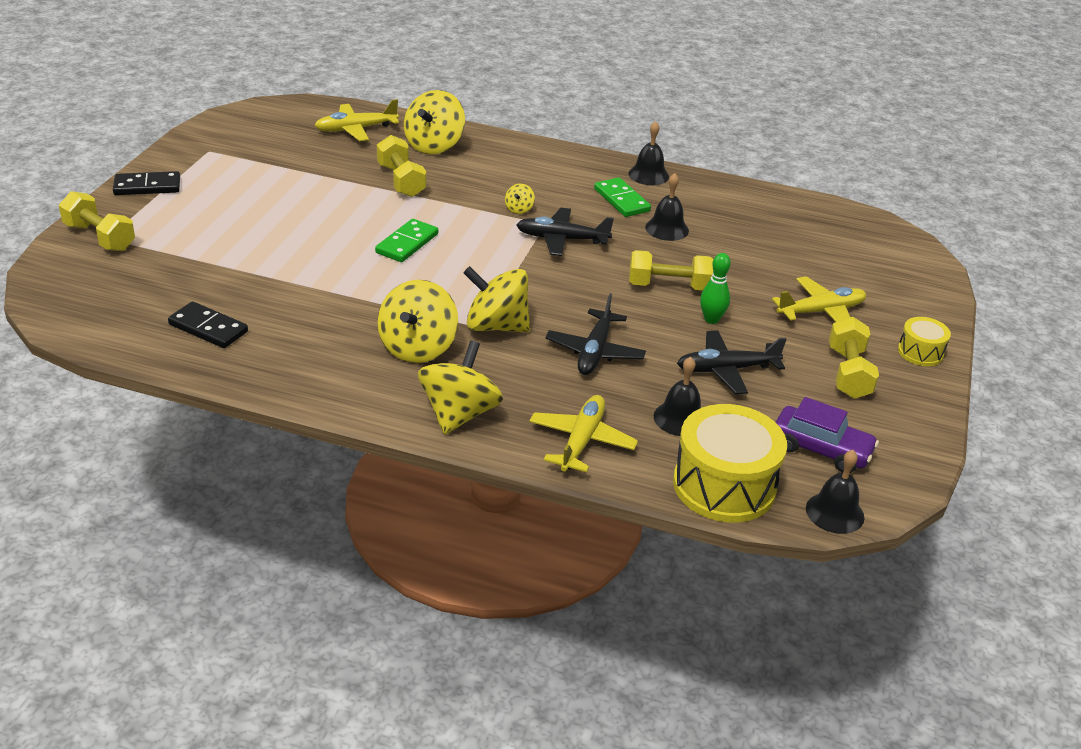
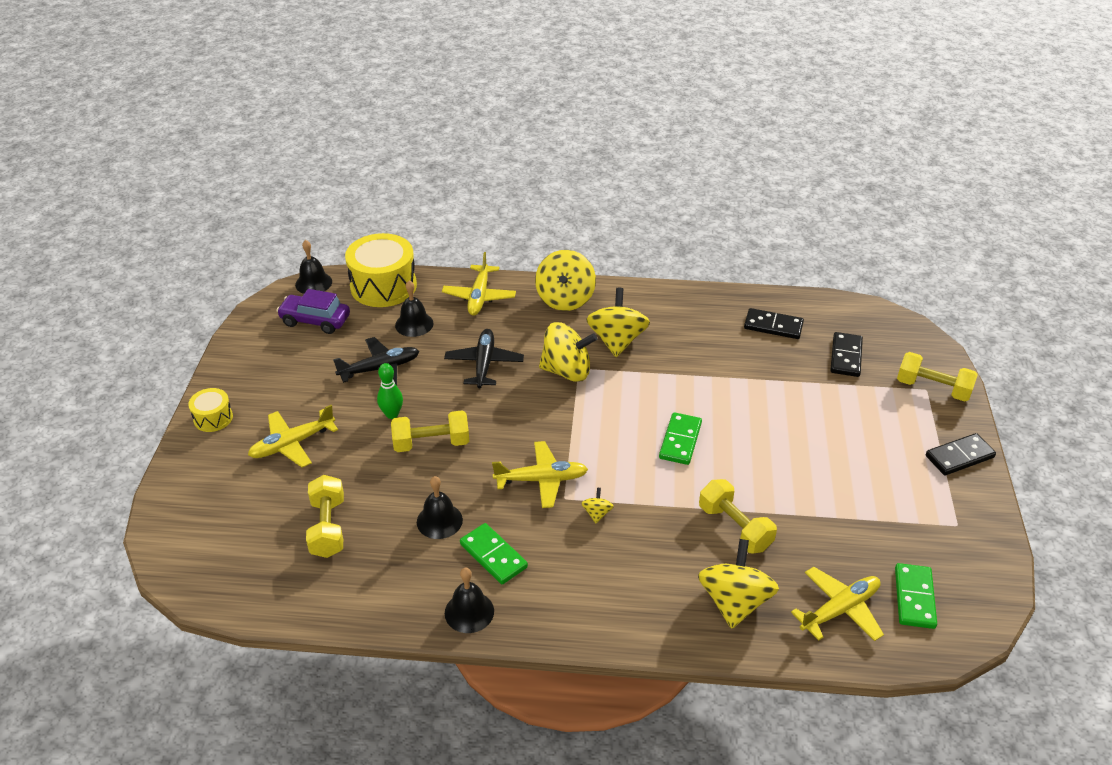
camera: 170 degrees right, 5 degrees up
(157, 281) = (845, 356): none -> black domino
(292, 125) = (914, 598): none -> green domino
(562, 239) = (541, 480): black plane -> yellow plane
(848, 373) = (281, 385): yellow dumbbell -> yellow dumbbell (328, 527)

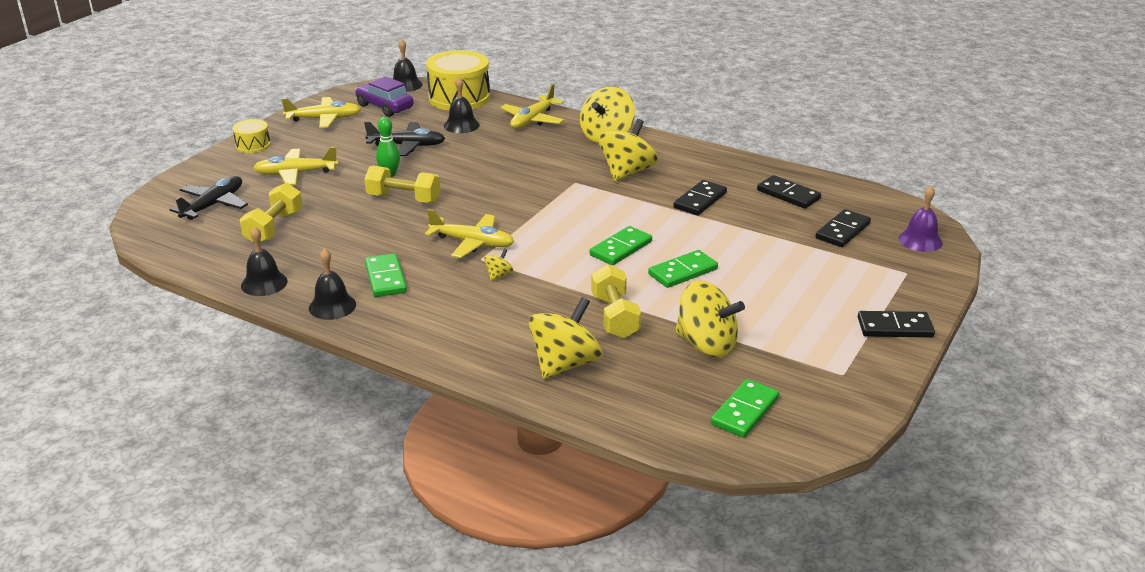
camera: 25 degrees right, 10 degrees down
(439, 521) = (363, 246): black bell -> black bell (264, 283)
(484, 364) = (495, 161): black plane -> black plane (213, 205)
(567, 371) = (562, 181): yellow spinning top -> yellow spinning top (706, 345)
(705, 357) = (700, 200): none -> black domino
(752, 451) = (682, 272): none -> green domino
(840, 610) = (661, 398): yellow plane -> yellow plane (324, 119)
(911, 348) = (920, 240): none -> purple bell
(932, 388) = (914, 273): yellow dumbbell -> none

